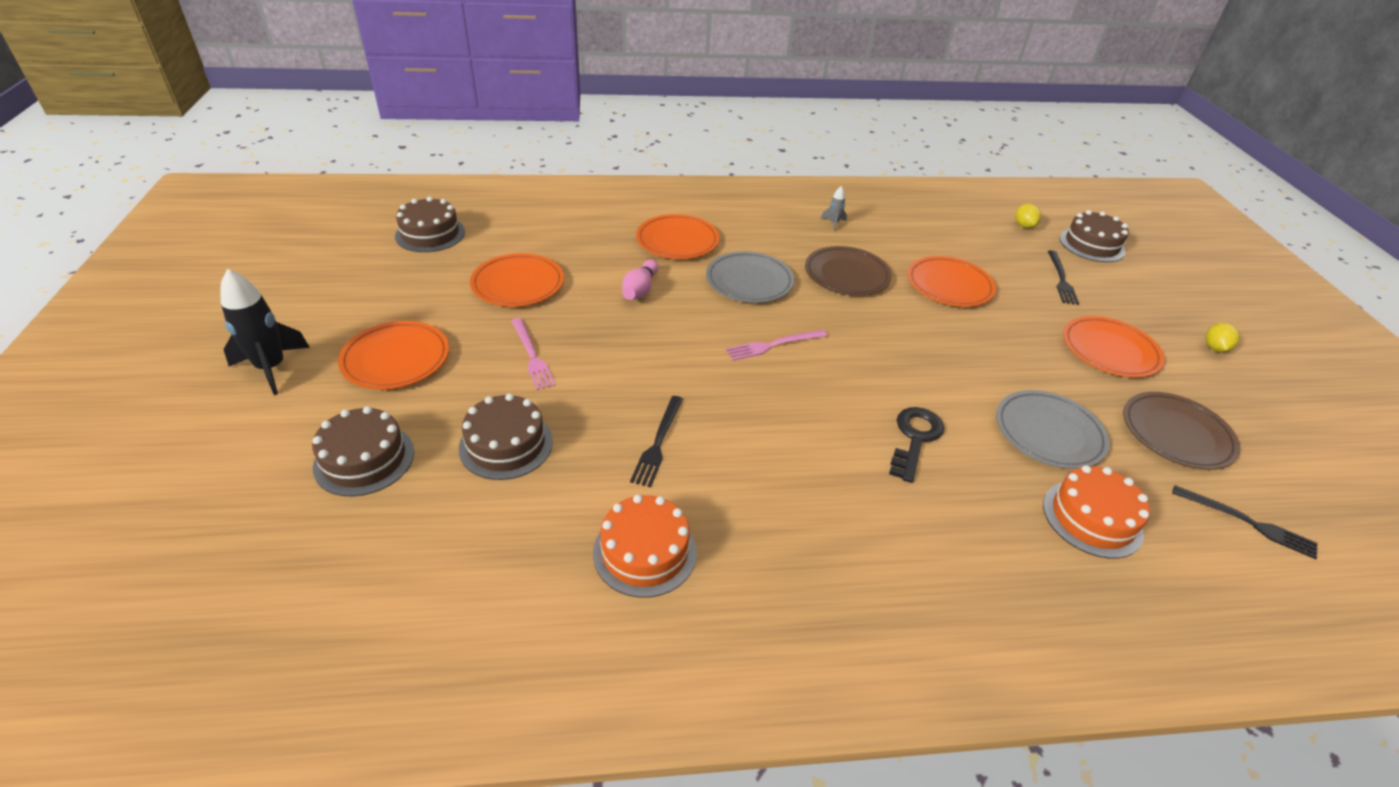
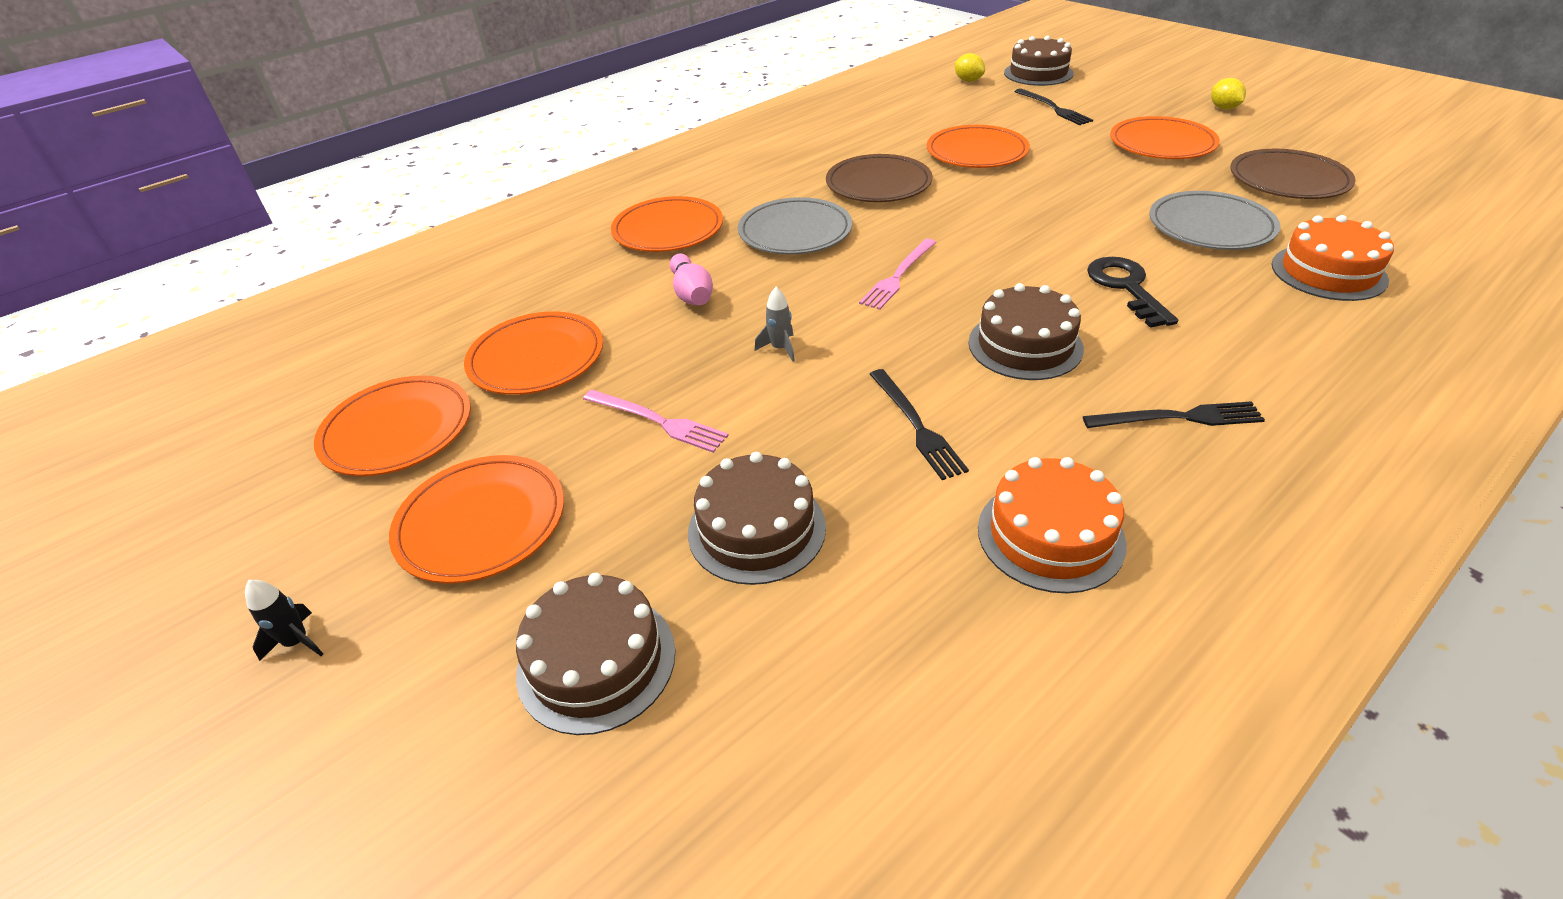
camera: 30 degrees left, 0 degrees up
(271, 368) = (297, 642): black rocket -> black rocket, size x0.47
(415, 288) = (397, 430): none -> orange plate
(430, 234) = (337, 362): brown cake -> brown cake (1025, 345)
(833, 223) = (804, 147): grey rocket -> grey rocket (780, 348)
(1248, 522) = (1415, 216): black fork -> black fork (1178, 418)

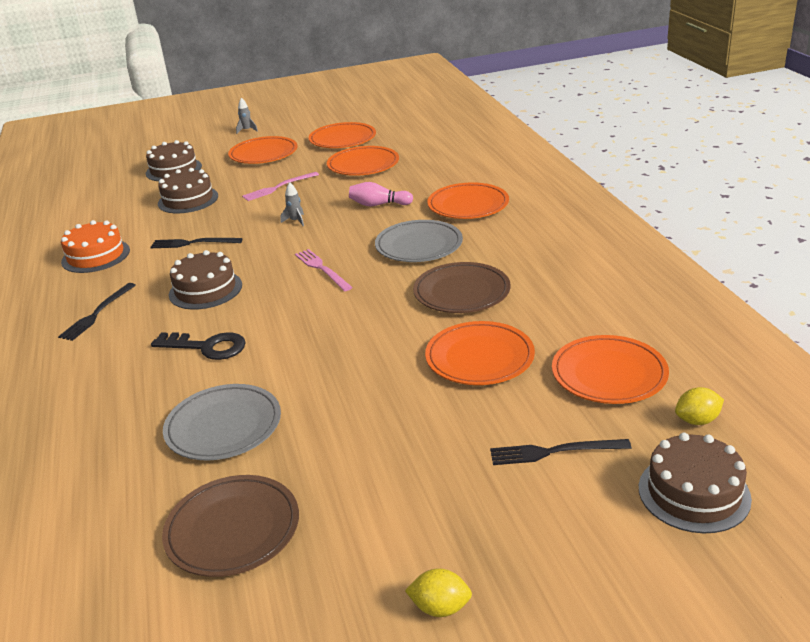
camera: 115 degrees right, 10 degrees down
(297, 642) = (247, 130): black rocket -> grey rocket
(1162, 144) = (391, 486): orange plate -> orange plate (609, 374)
(1328, 272) = (106, 448): orange cake -> none

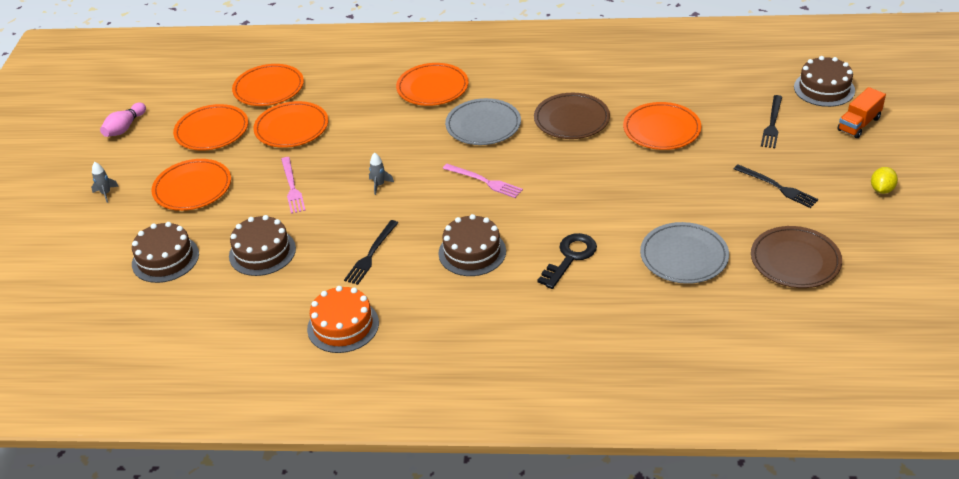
camera: 70 degrees left, 10 degrees up
(97, 313) = (468, 324): black fork -> black fork (777, 187)
(322, 269) = (484, 181): pink fork -> pink fork turned 135 degrees counterclockwise
(378, 205) = (389, 133): pink bowling pin -> pink bowling pin (125, 128)
(609, 374) = (707, 85): orange plate -> orange plate (269, 88)
(617, 552) = (859, 124): none -> orange truck
(697, 420) = (766, 69): yellow lemon -> none

